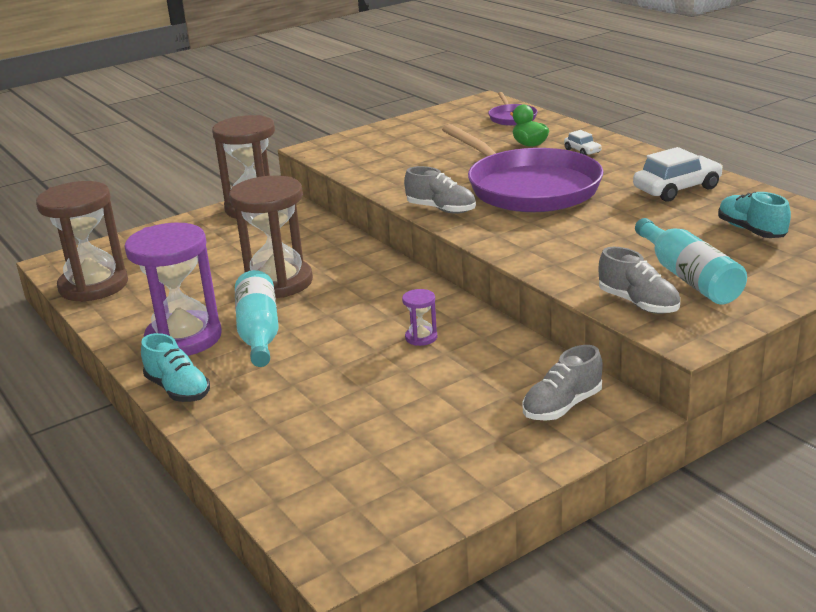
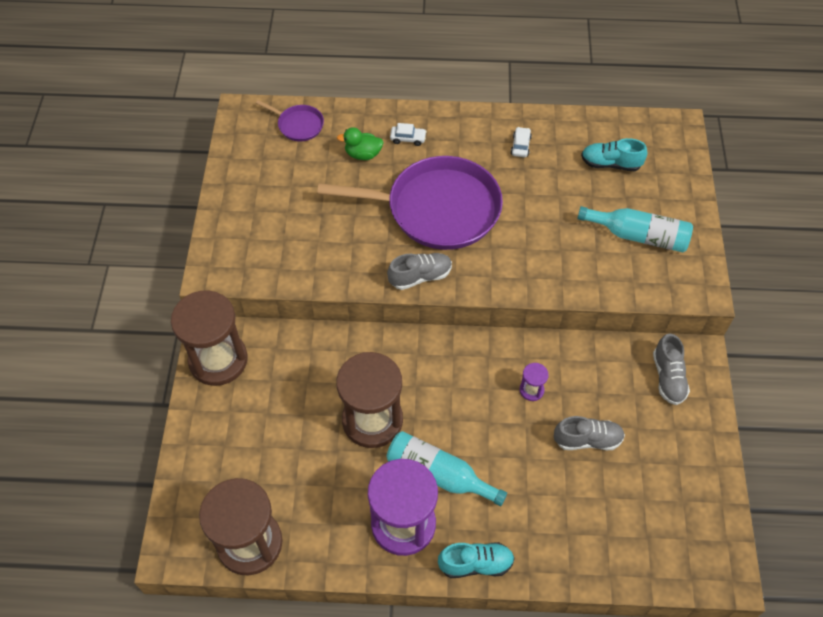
camera: 55 degrees left, 30 degrees up
(638, 303) = (647, 281): grey shoe -> grey shoe (587, 440)
(677, 189) = (520, 146): white car -> white car, size x0.51

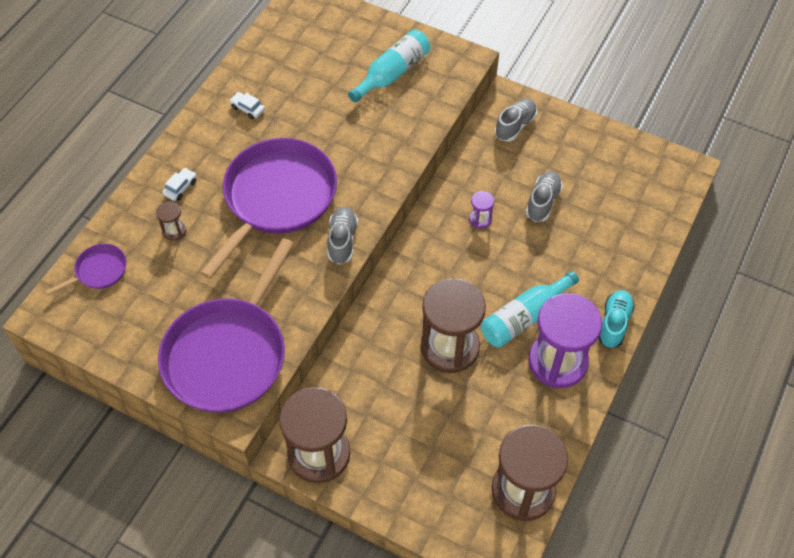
camera: 65 degrees left, 0 degrees up
(263, 244) = (228, 354): none -> purple pan
(363, 154) = (174, 231): green duck -> brown hourglass
(610, 164) = (309, 57): turquoise shoe -> none
(668, 377) = (515, 126): grey shoe -> grey shoe turned 75 degrees counterclockwise

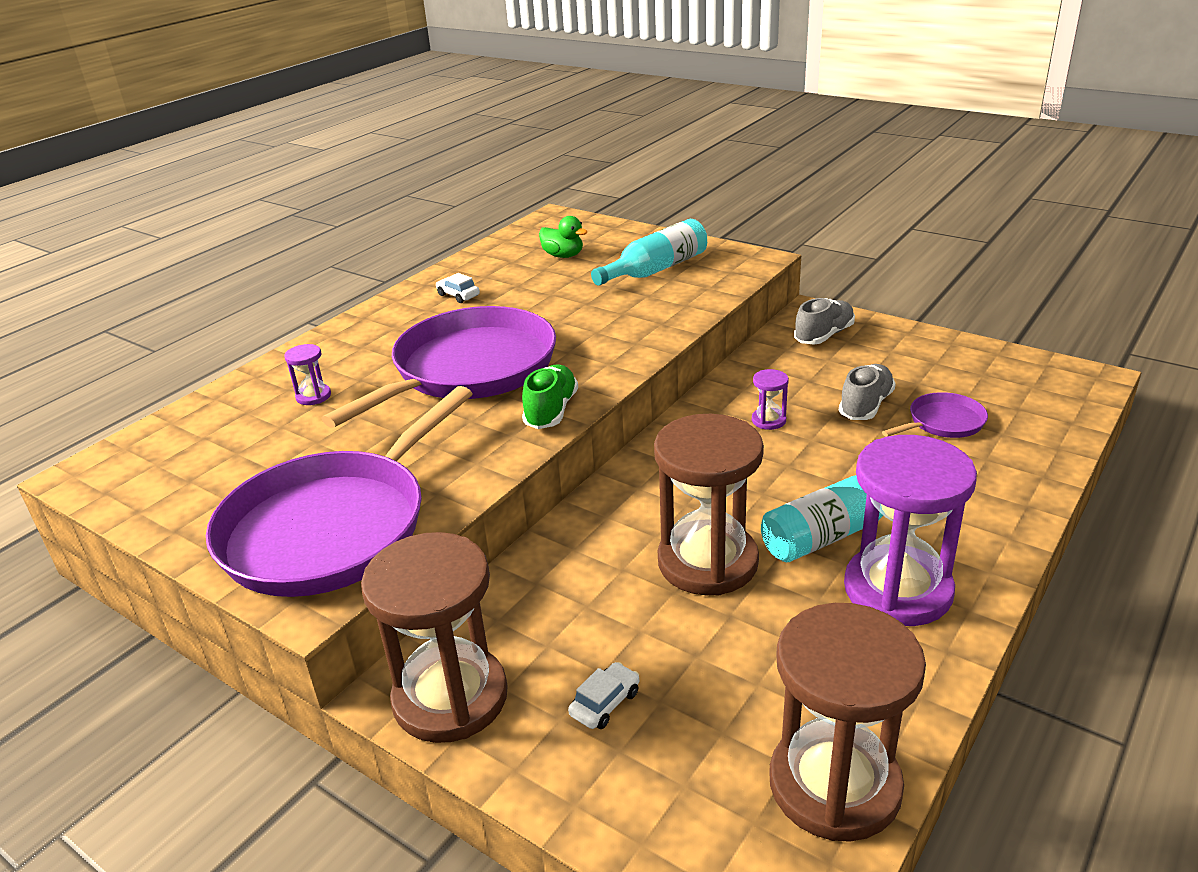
camera: 10 degrees right, 25 degrees down
(99, 271) = (188, 431): purple pan -> purple pan (943, 422)
(174, 231) = (313, 396): brown hourglass -> purple hourglass
(180, 188) = (341, 358): white car -> white car (605, 703)
(318, 54) = (563, 256): none -> green duck
(342, 240) = (551, 411): grey shoe -> green shoe
(614, 323) = (995, 544): turquoise shoe -> none

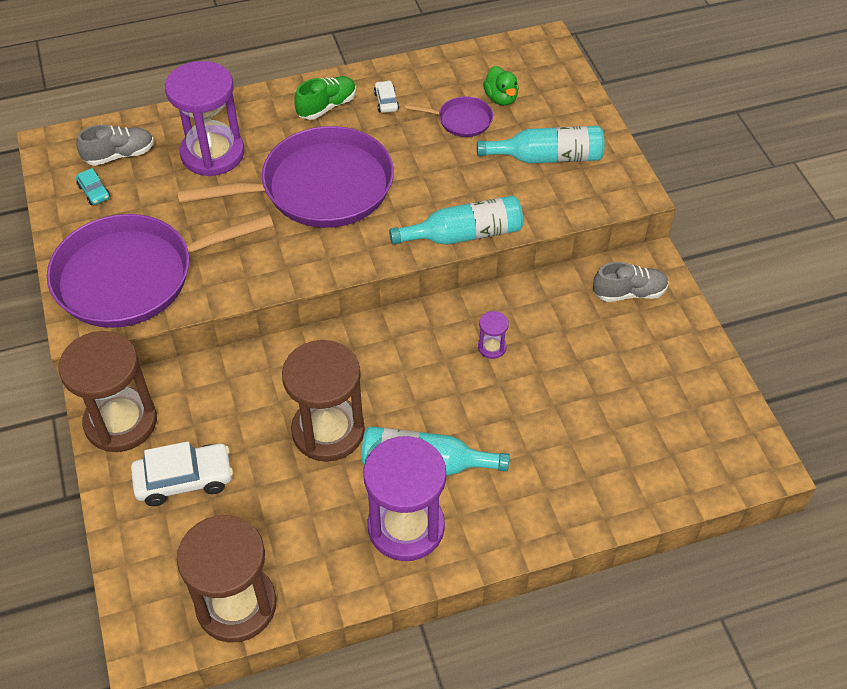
camera: 35 degrees right, 20 degrees up
(192, 484) = (94, 192): none -> turquoise car
(313, 396) = (212, 154): purple hourglass -> purple hourglass, size x2.41
(551, 411) = (328, 261): green shoe -> green shoe (327, 106)
(605, 703) = (184, 480): white car -> white car, size x1.94
(657, 338) = (464, 234): none -> turquoise bottle
(865, 406) = (571, 379): grey shoe -> grey shoe (119, 155)
(943, 422) = (603, 429): purple pan -> purple pan (462, 120)

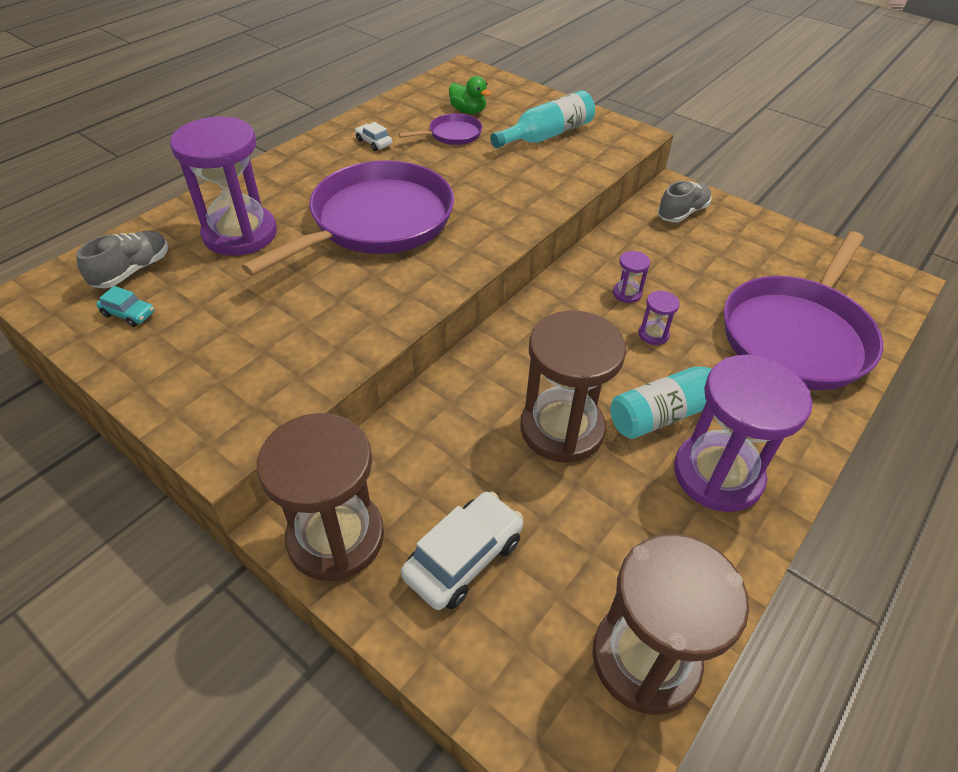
camera: 35 degrees left, 5 degrees down
(132, 277) = (245, 373): purple pan -> purple pan (797, 336)
(327, 106) = (322, 162): green shoe -> none
(464, 234) = (541, 208): turquoise bottle -> none
(475, 394) = (653, 334): none -> purple hourglass

